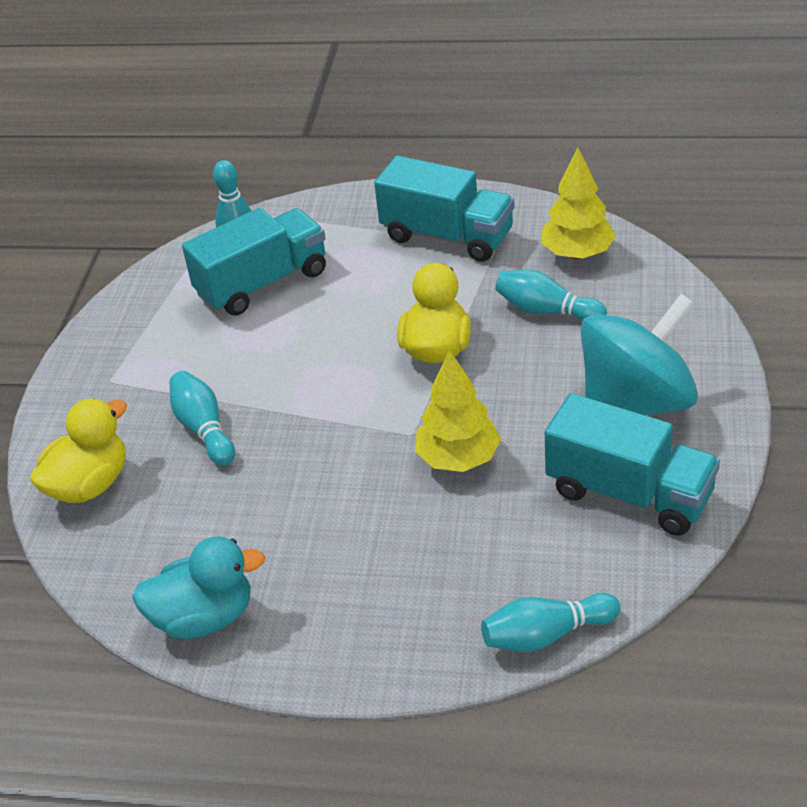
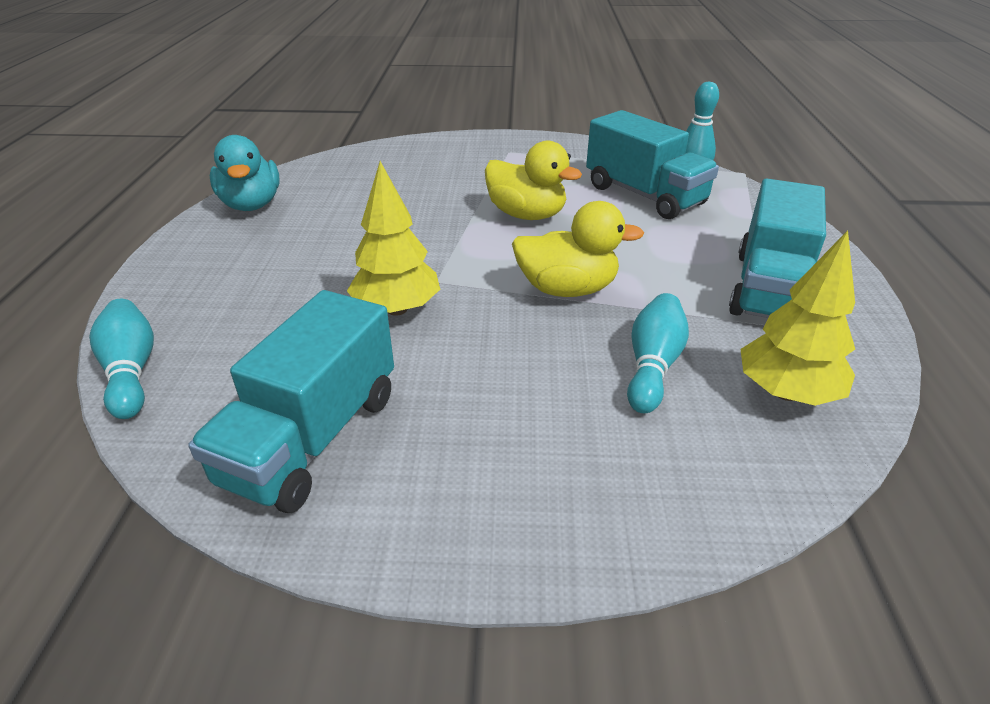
camera: 80 degrees right, 5 degrees down
(89, 484) = (399, 156): yellow duck -> yellow duck (526, 215)
(204, 429) = (453, 187): turquoise bowling pin -> none
(636, 403) = (477, 447): turquoise spinning top -> none

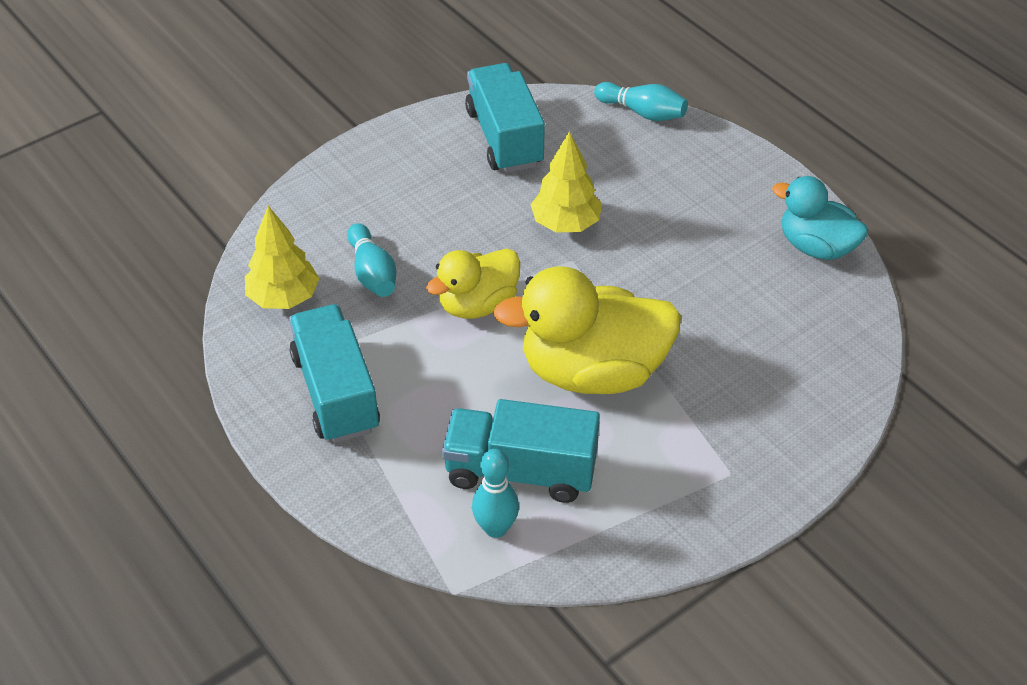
camera: 140 degrees right, 10 degrees up
(526, 215) = (593, 372): yellow duck -> yellow duck, size x1.64

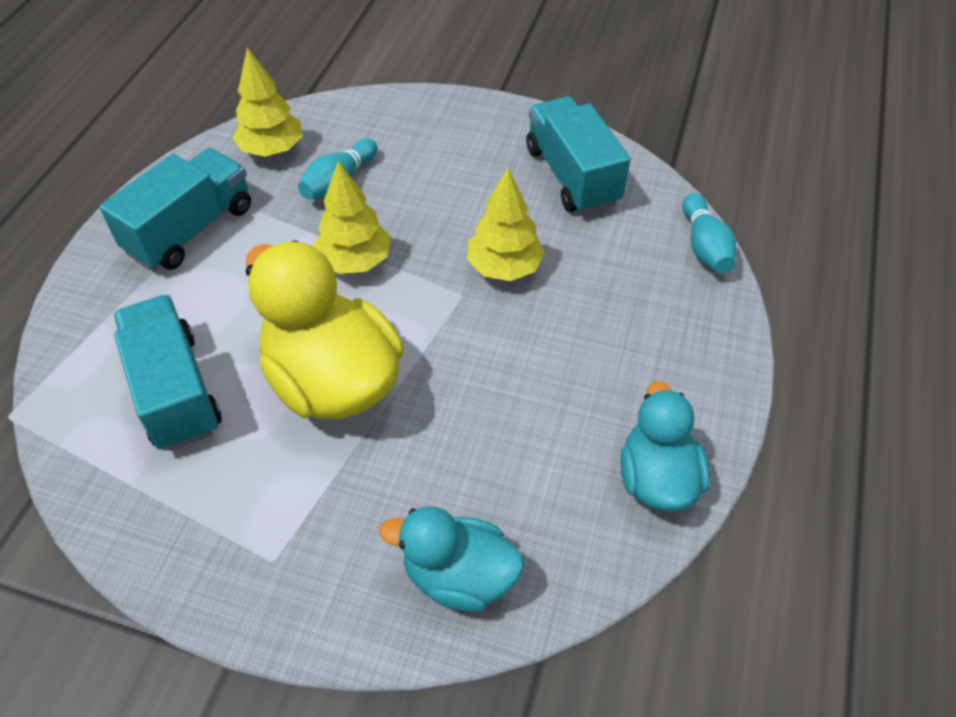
camera: 55 degrees right, 5 degrees up
(477, 304) = (355, 261): yellow duck -> yellow tree
(495, 528) = (97, 407): turquoise bowling pin -> none
(504, 138) = (572, 176): turquoise truck -> turquoise truck turned 60 degrees counterclockwise
(816, 380) = (459, 576): none -> turquoise duck

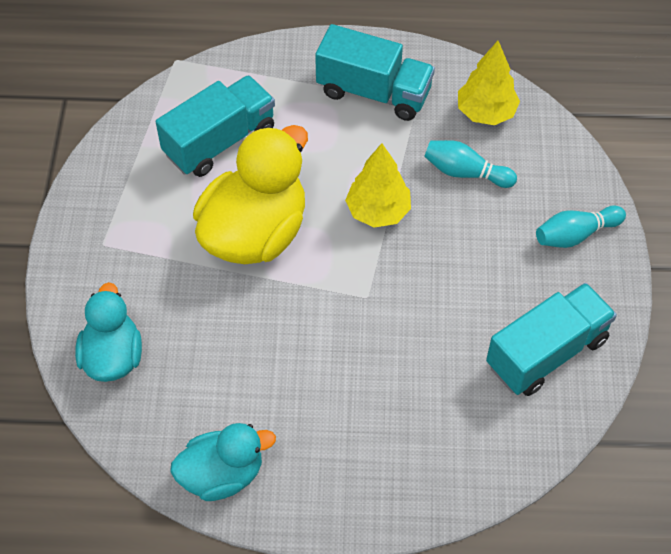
camera: 75 degrees right, 5 degrees up
(504, 268) = (408, 321): yellow tree -> none
(704, 246) = (493, 483): turquoise bowling pin -> turquoise bowling pin (575, 234)

